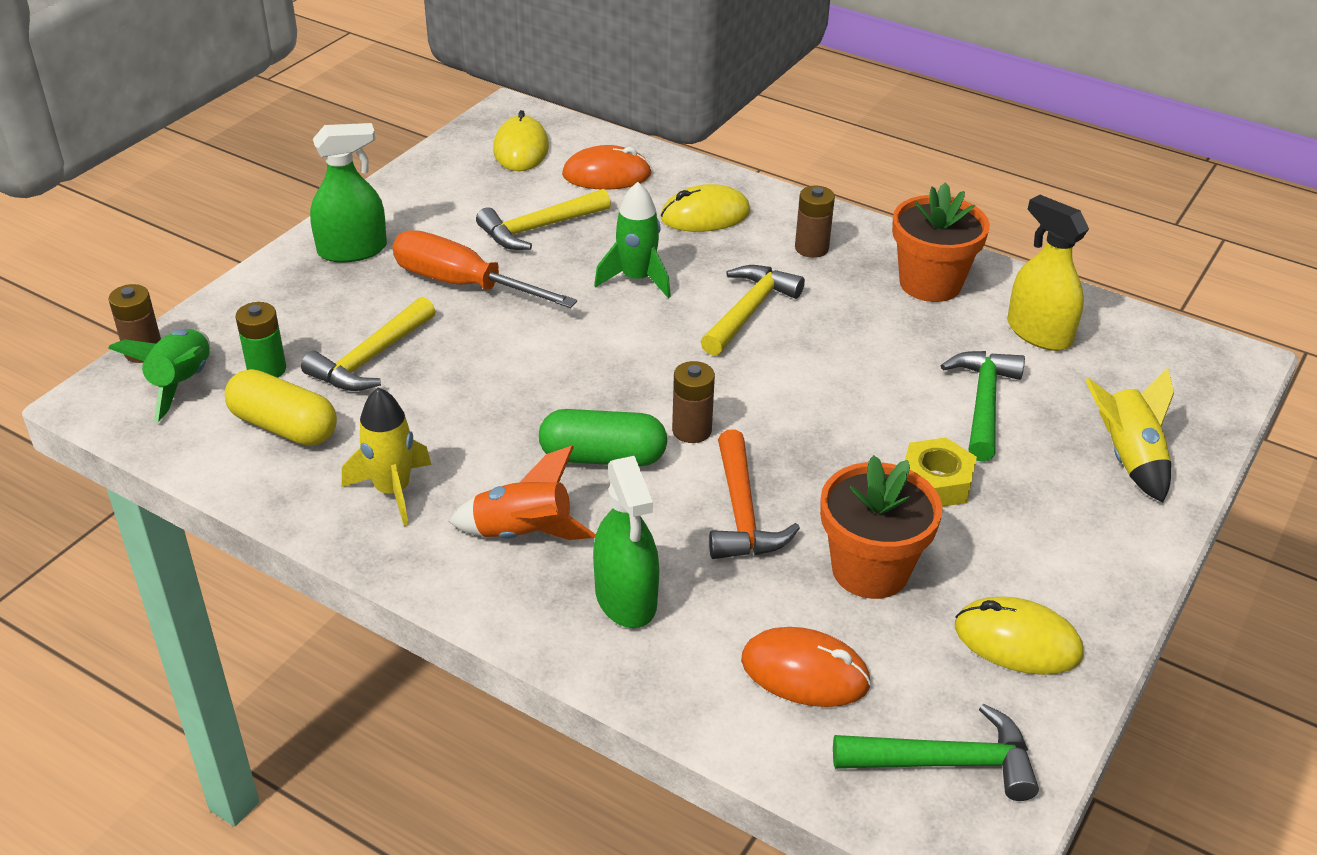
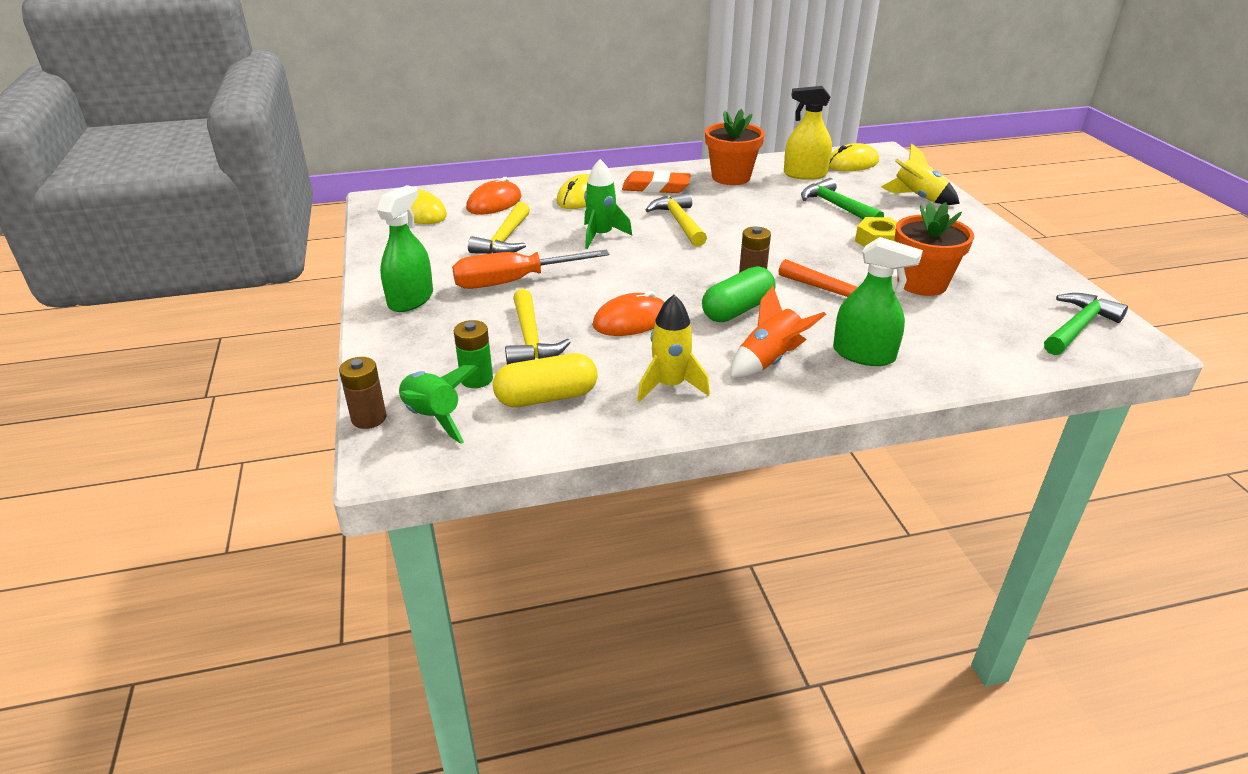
camera: 45 degrees left, 5 degrees down
(805, 672) = (978, 332): orange mouse -> orange mouse (631, 320)
(811, 248) = (656, 187): brown battery -> orange eraser
(1017, 641) = (1012, 274): yellow mouse -> yellow mouse (852, 163)

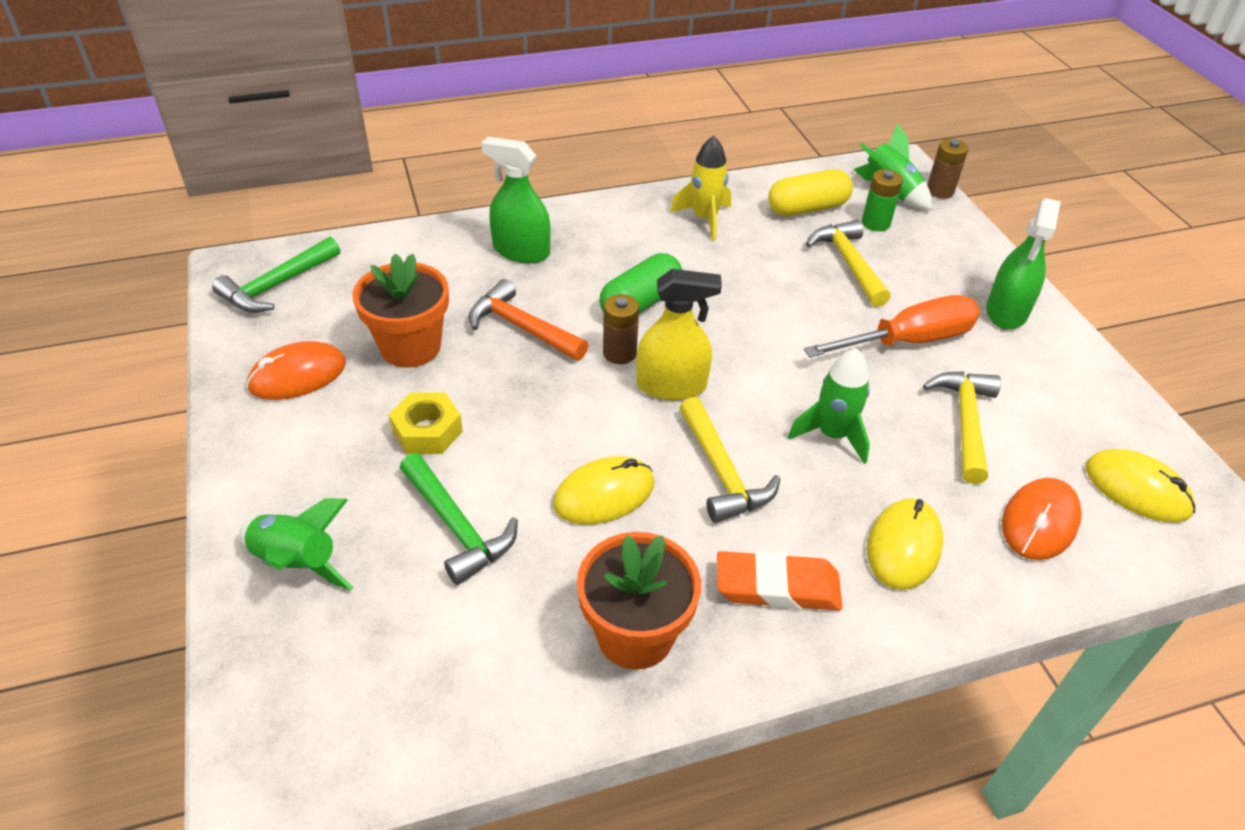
camera: 175 degrees right, 10 degrees up
(631, 320) = (754, 287): orange mouse -> orange mouse (297, 375)
(769, 361) = (614, 243): orange rocket -> none
(805, 174) = (481, 654): yellow spray bottle -> yellow spray bottle (671, 386)
(852, 163) = (361, 715): yellow mouse -> yellow mouse (604, 494)
(918, 198) = (297, 562): yellow rocket -> green rocket

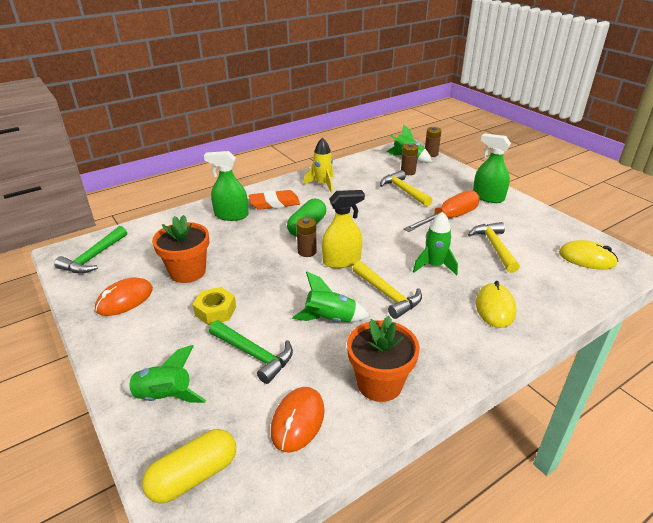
camera: 15 degrees left, 10 degrees down
(522, 327) = (248, 250): orange hammer -> none
(604, 494) = (330, 319): yellow mouse -> green rocket
(777, 586) = (442, 341): orange eraser -> orange eraser (274, 203)
(807, 208) = (372, 171): yellow capsule -> yellow capsule (194, 476)
(875, 223) = (408, 172): green battery -> brown battery
(1006, 312) = (488, 197): green spray bottle -> green spray bottle turned 120 degrees clockwise
(1039, 522) = (552, 282): orange mouse -> orange mouse (298, 421)

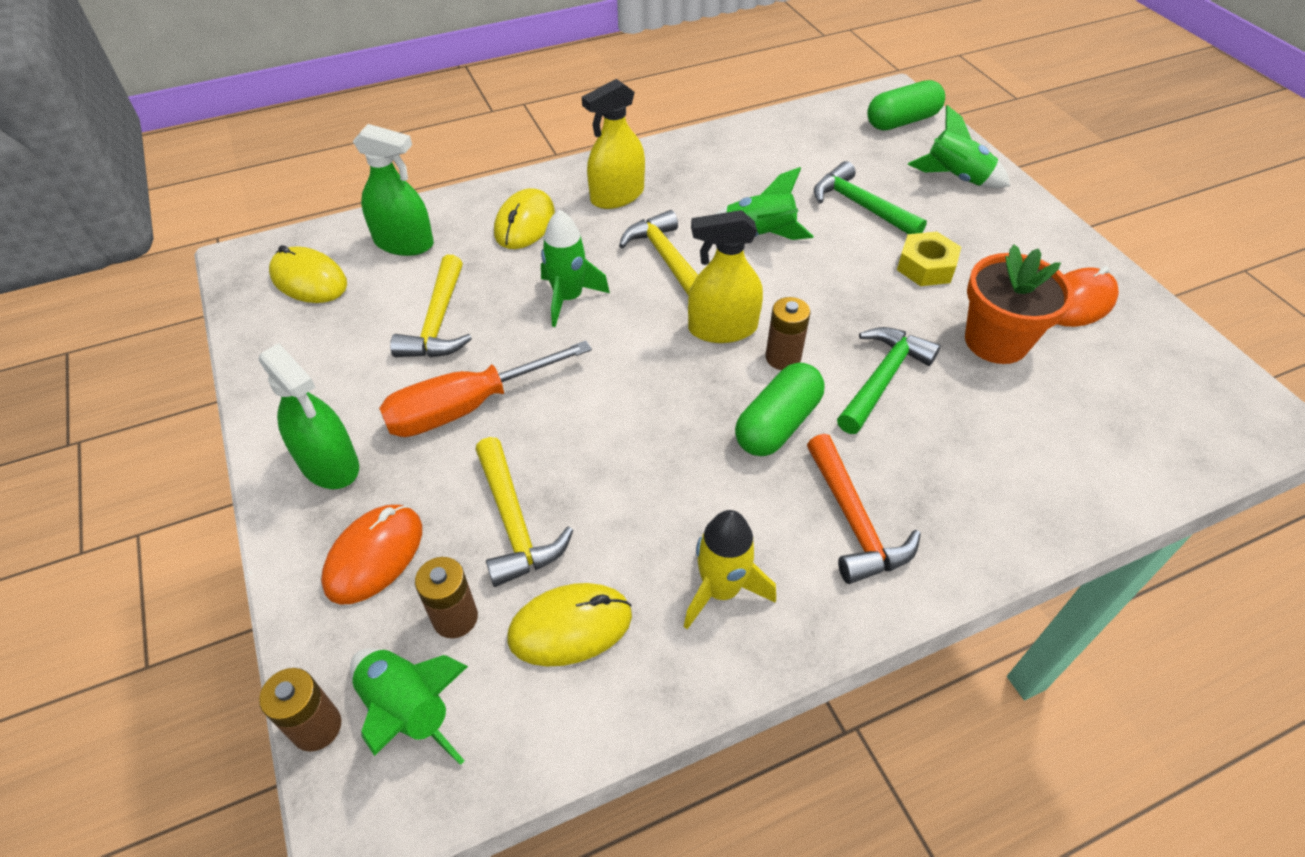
camera: 170 degrees left, 15 degrees up
(93, 257) = (1197, 399): green hammer -> green hammer (882, 379)
(194, 476) = (902, 121): yellow capsule -> green capsule
(231, 215) = (954, 489): green spray bottle -> green spray bottle (404, 243)
(274, 203) = (854, 521): orange eraser -> orange hammer
(298, 421) = (807, 145): orange mouse -> orange mouse (374, 556)
(370, 174) = (570, 627): none -> yellow mouse
(379, 383) = (715, 163): orange flower pot -> none
(445, 339) = (617, 196): none -> yellow spray bottle

